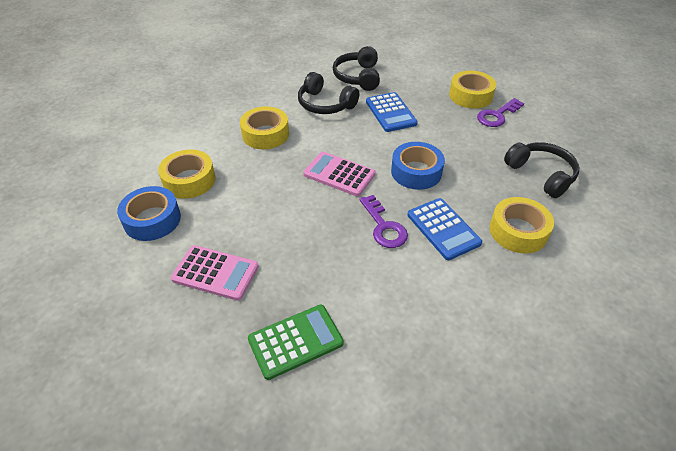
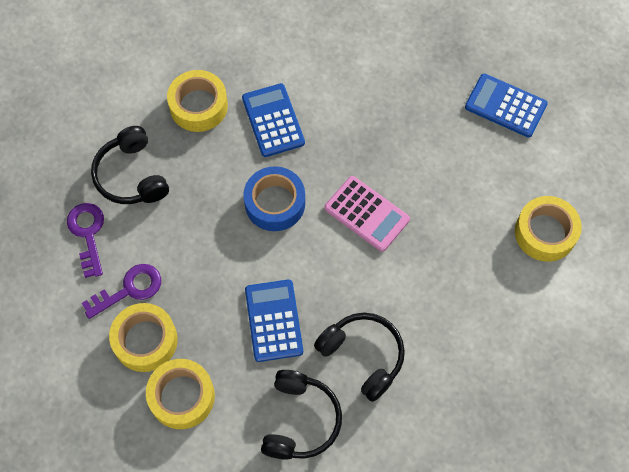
camera: 170 degrees left, 20 degrees up
(152, 220) = (578, 180): blue tape -> none
(215, 273) = (505, 106): pink calculator -> blue calculator
(265, 134) = (452, 302): yellow tape -> yellow tape (182, 396)
(295, 341) = (435, 33): green calculator -> none
(384, 227) = (333, 132): purple key -> purple key (88, 234)

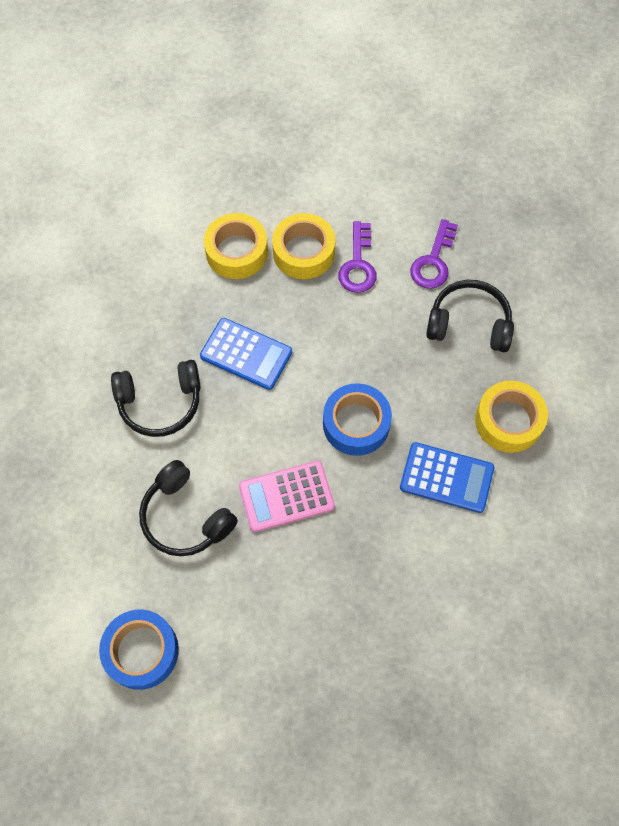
camera: 125 degrees right, 0 degrees up
(88, 234) = (433, 261): purple key -> purple key turned 90 degrees clockwise
(300, 420) = (148, 322): black headphones -> black headphones (185, 517)
(505, 106) = (304, 726): blue calculator -> none
(545, 233) = (141, 651): yellow tape -> blue tape

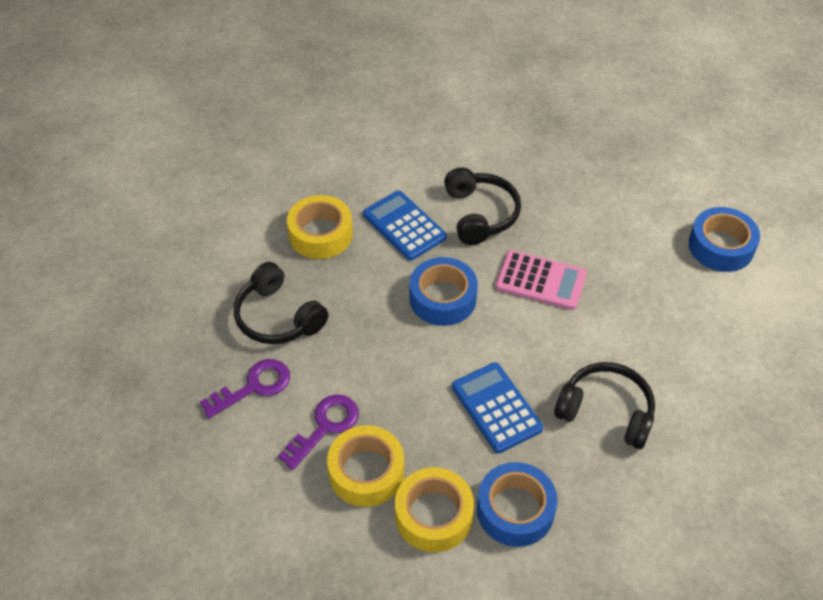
camera: 145 degrees left, 15 degrees down
(184, 288) = (515, 510): none -> blue tape
(185, 517) = (635, 311): black headphones -> black headphones (480, 214)

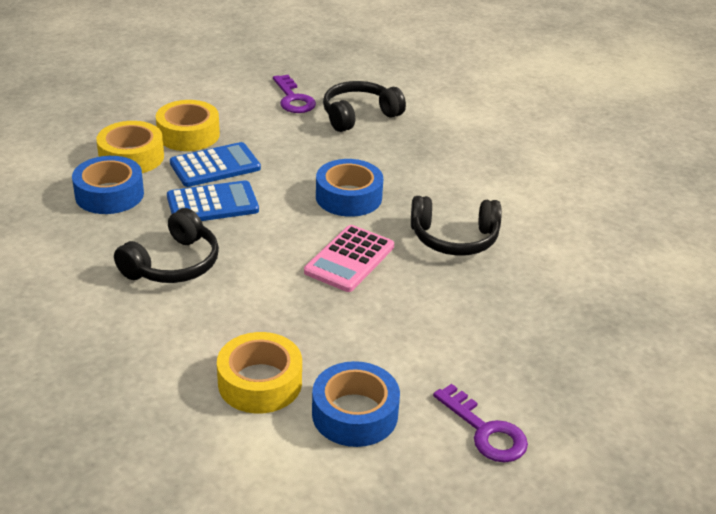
camera: 100 degrees right, 15 degrees down
(320, 234) = (449, 145): yellow tape -> yellow tape (260, 382)
(325, 427) = (240, 123): purple key -> purple key (485, 431)
(404, 226) = (448, 190): blue calculator -> blue calculator (215, 166)

